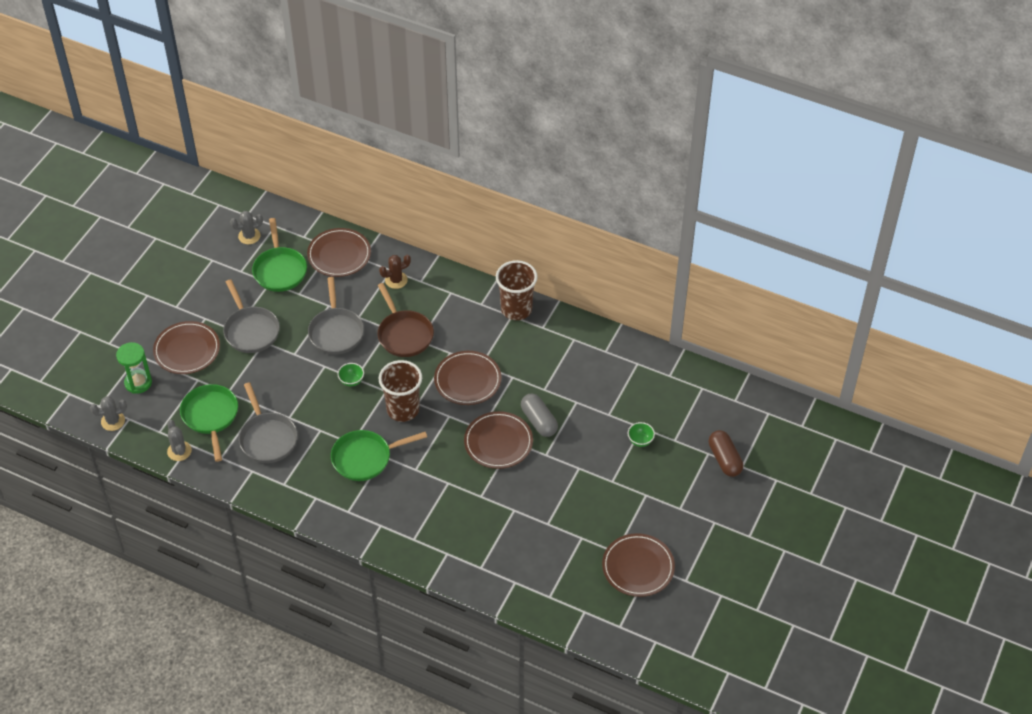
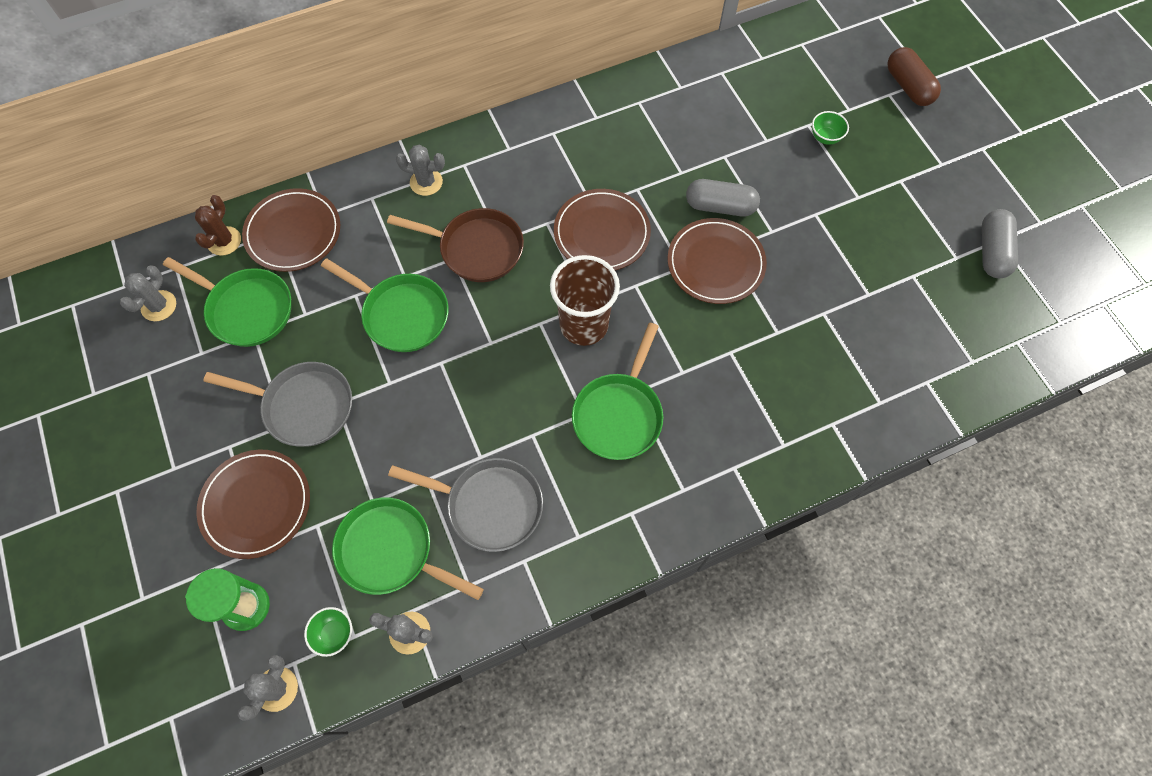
camera: 50 degrees left, 15 degrees up
(336, 331) = (401, 314): grey pan -> green pan
(351, 381) = (491, 349): green bowl -> green bowl (334, 634)
(396, 280) = (391, 203): brown cactus -> brown cactus (224, 241)
(423, 285) = (426, 182): none -> grey cactus
(516, 309) = (548, 123): brown cup -> none
(638, 567) = (992, 251): brown plate -> grey capsule
(724, 459) = (908, 86): brown capsule -> brown capsule turned 45 degrees clockwise

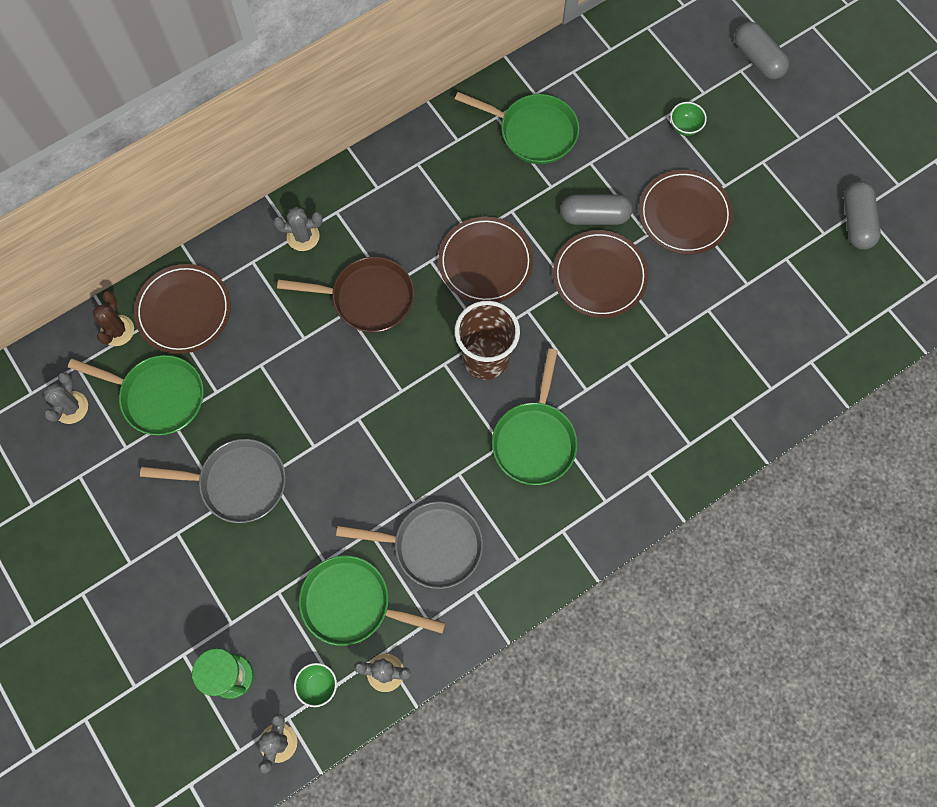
camera: 10 degrees left, 5 degrees up
(256, 504) = (217, 583): brown plate -> brown plate (684, 214)
(401, 314) = (309, 376): green pan -> green pan (533, 132)
(908, 86) = (758, 59): brown capsule -> grey capsule

